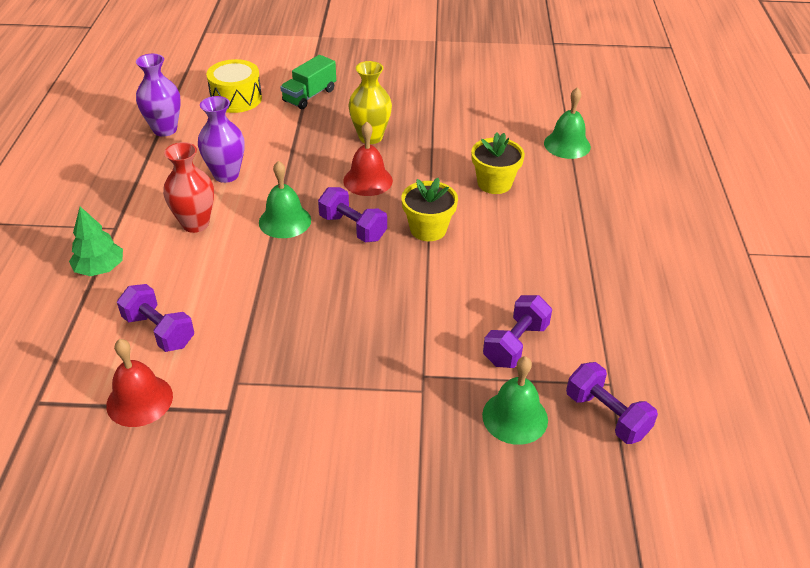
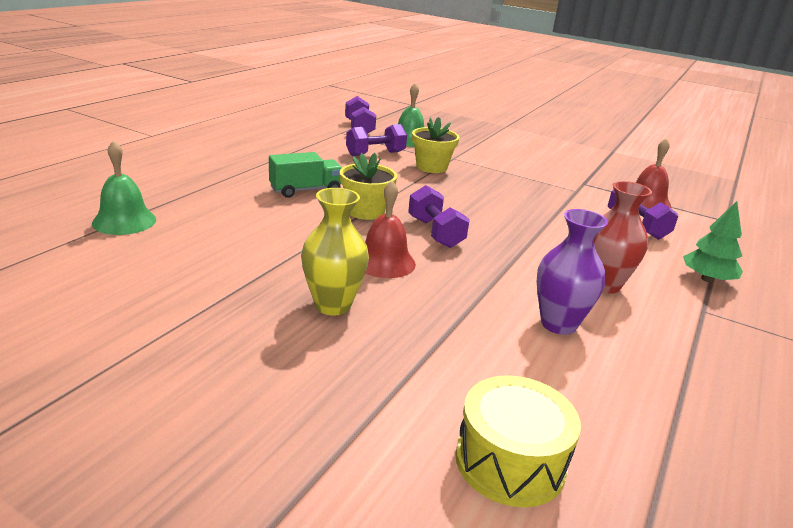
camera: 155 degrees left, 15 degrees down
(165, 130) = (659, 436): purple vase -> none
(285, 221) = (502, 257): green bell -> none
(309, 95) = (364, 412): green truck -> green truck (305, 190)
(494, 183) = (257, 219): yellow flower pot -> yellow flower pot (431, 167)

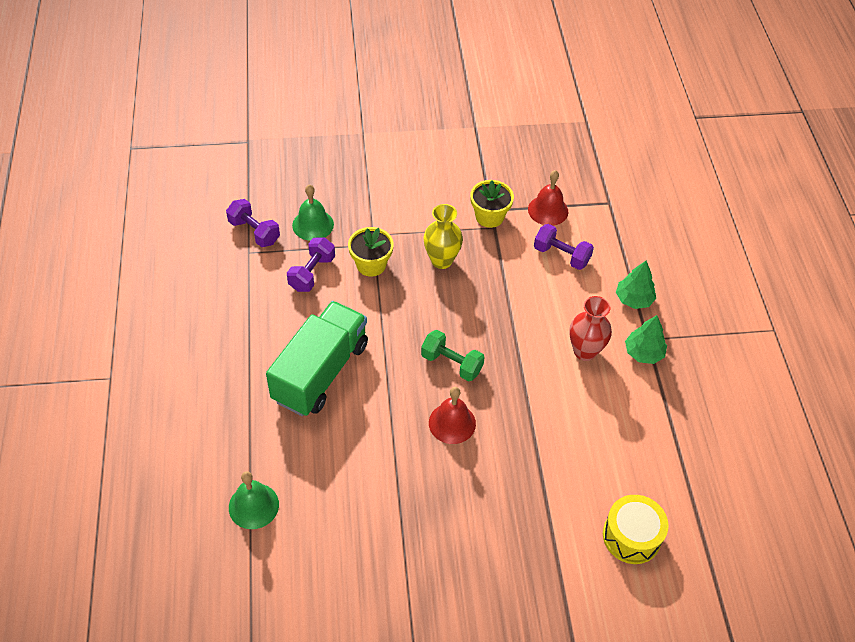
camera: 35 degrees left, 25 degrees up
(305, 190) = (320, 372): green truck -> green truck, size x1.86
(332, 305) = (464, 488): yellow vase -> yellow vase (441, 260)
(365, 211) = (387, 370): yellow flower pot -> yellow flower pot (489, 217)
(435, 233) = (451, 363): purple dumbbell -> green dumbbell
(558, 324) = (586, 413): purple vase -> none
(688, 317) = (643, 353): none -> green tree

